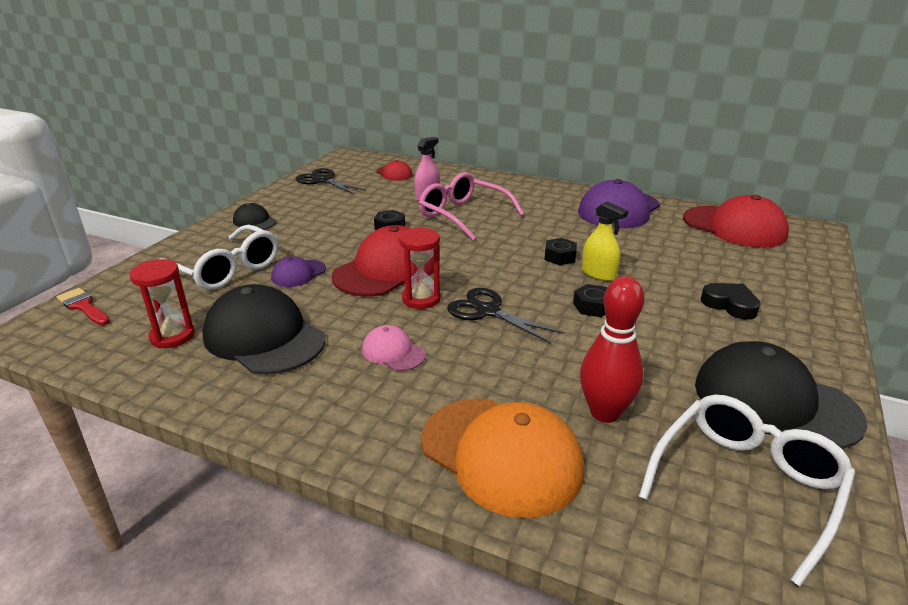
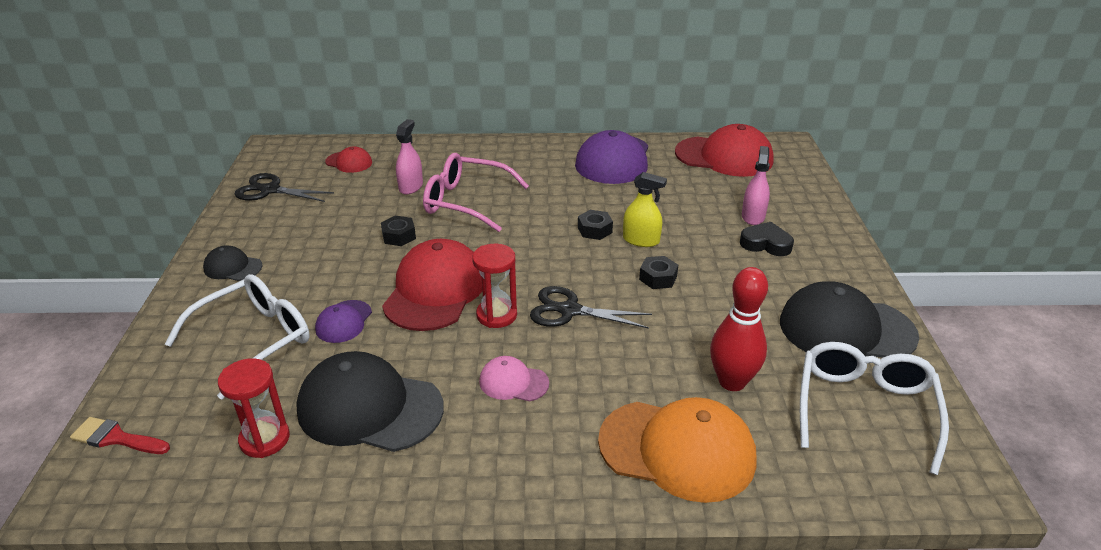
camera: 25 degrees left, 5 degrees up
(226, 269) = (254, 340): white glasses -> white glasses turned 60 degrees counterclockwise
(731, 279) = (753, 216): none -> pink spray bottle

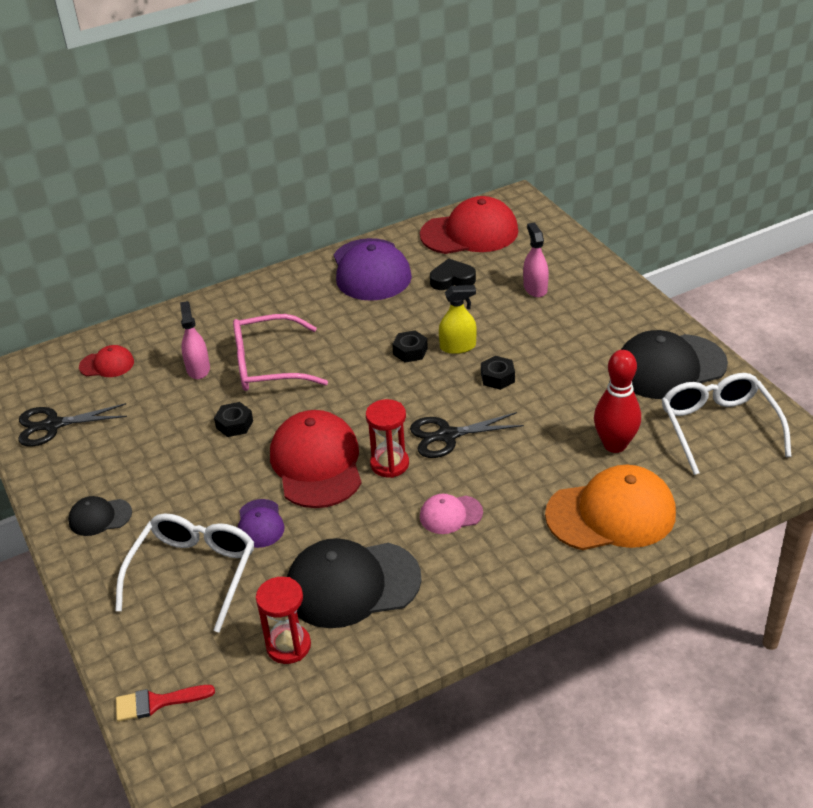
camera: 25 degrees left, 5 degrees up
(766, 244) = (562, 312): black heart -> black heart (452, 279)

